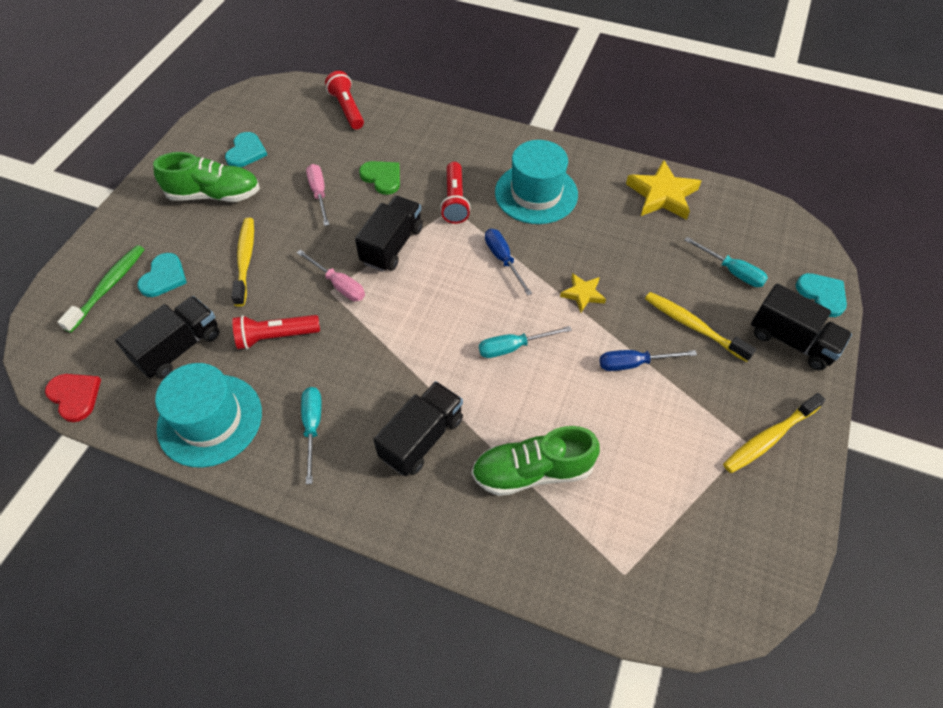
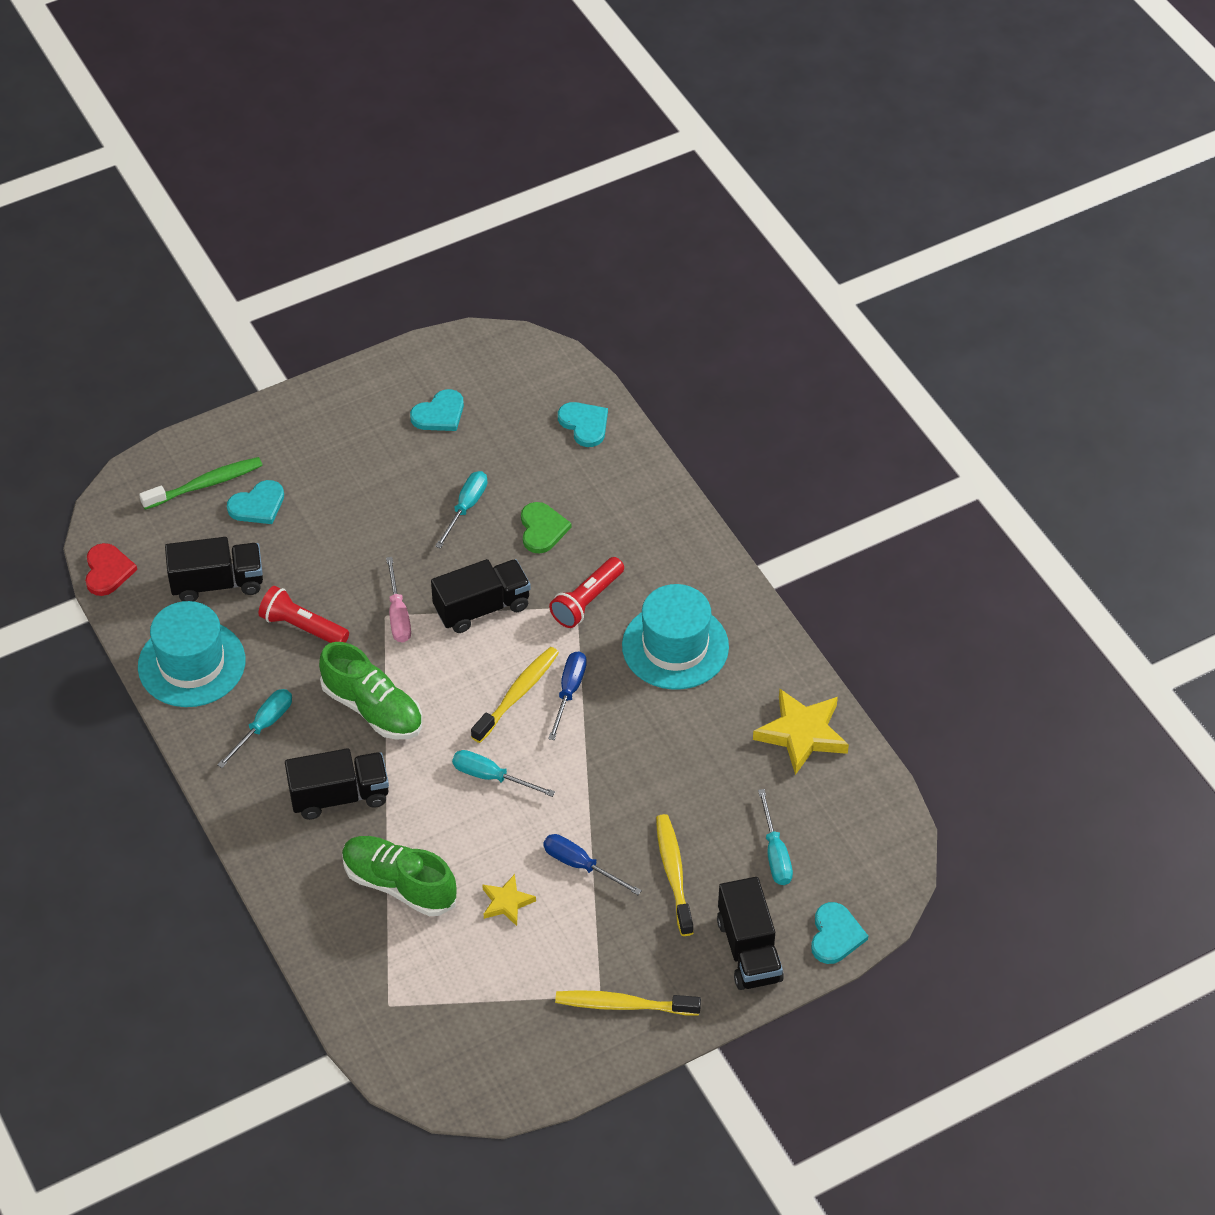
camera: 40 degrees right, 5 degrees down
(214, 195) = (370, 445): green shoe -> green shoe (373, 709)
(245, 260) = (339, 534): yellow toothbrush -> yellow toothbrush (517, 694)
(319, 194) = (466, 507): pink screwdriver -> turquoise screwdriver
(347, 109) = (584, 424): red flashlight -> turquoise heart
(583, 294) = (606, 774): yellow star -> yellow star (506, 902)

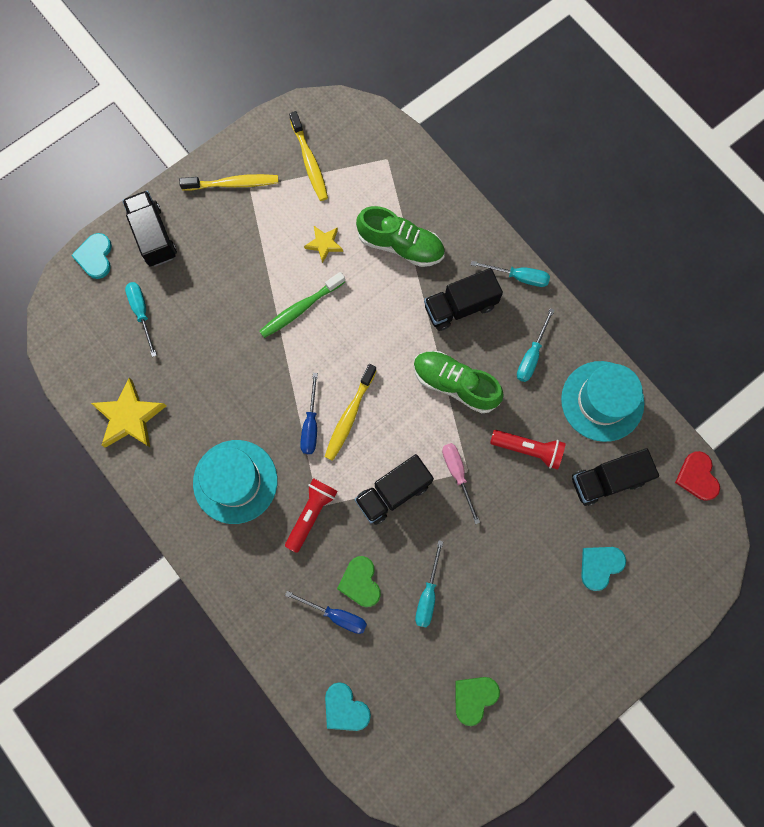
camera: 170 degrees right, 25 degrees up
(205, 484) = (650, 580): green toothbrush -> green toothbrush (300, 309)
(439, 414) = (474, 698): turquoise heart -> green heart
(491, 777) = (355, 341): turquoise screwdriver -> turquoise screwdriver (518, 277)
(580, 865) = (278, 280): blue screwdriver -> blue screwdriver (336, 615)
(673, 873) = (212, 285): yellow toothbrush -> yellow toothbrush (309, 161)

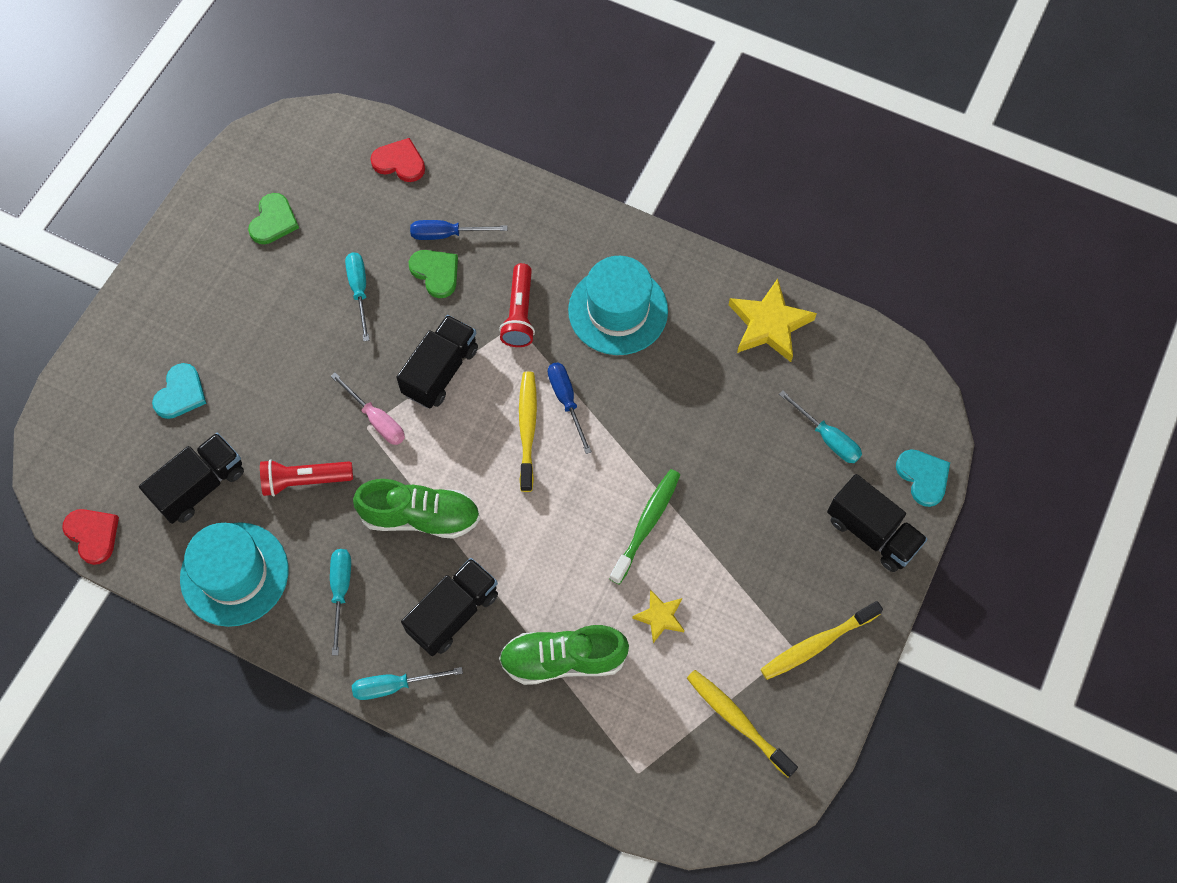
camera: 155 degrees right, 10 degrees down
(345, 708) = (399, 162): turquoise heart -> red heart

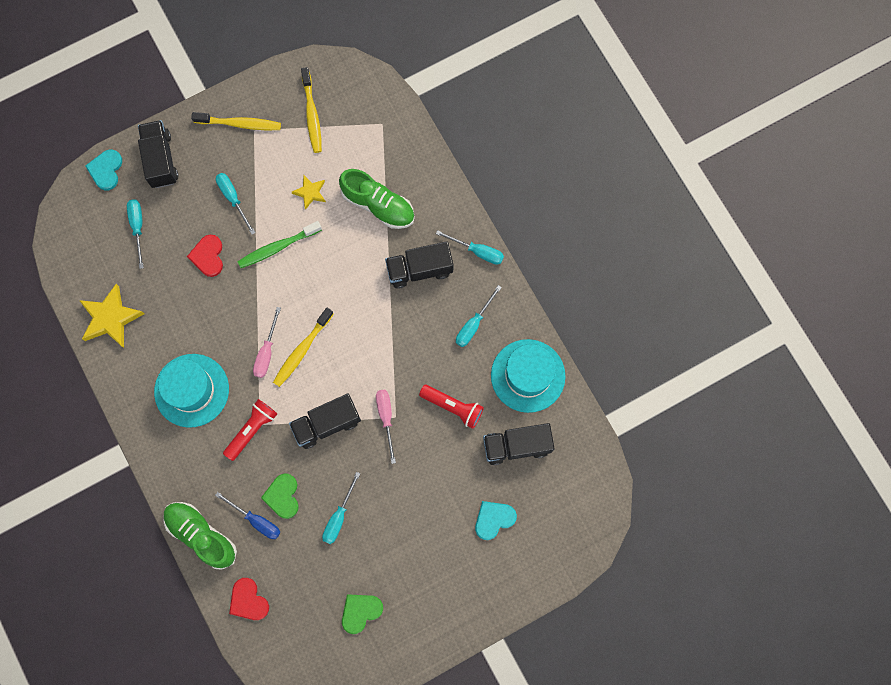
camera: 145 degrees left, 10 degrees up
(93, 535) = (597, 457): red heart -> red heart (208, 256)
(420, 517) = (400, 338): green shoe -> green shoe (201, 535)
(566, 401) = (266, 352): blue screwdriver -> pink screwdriver
(746, 545) = (233, 199): none -> turquoise screwdriver

